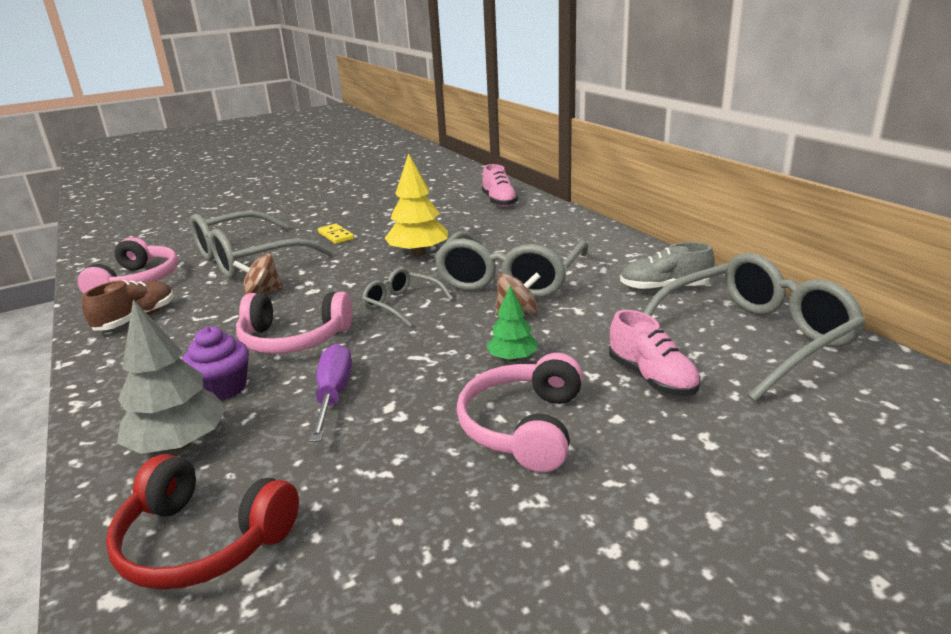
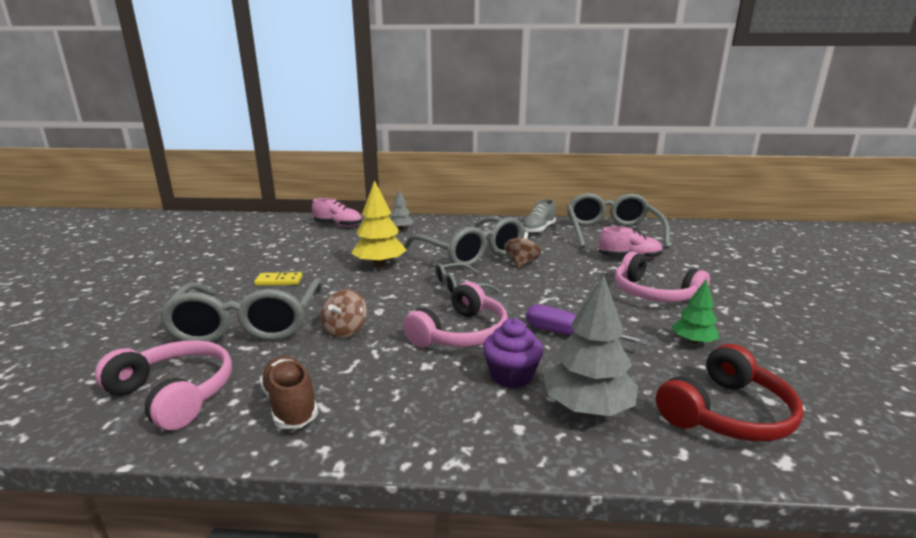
camera: 60 degrees left, 5 degrees down
(512, 358) = (576, 278): green tree -> green tree (693, 341)
(534, 226) = (401, 229): none -> grey tree

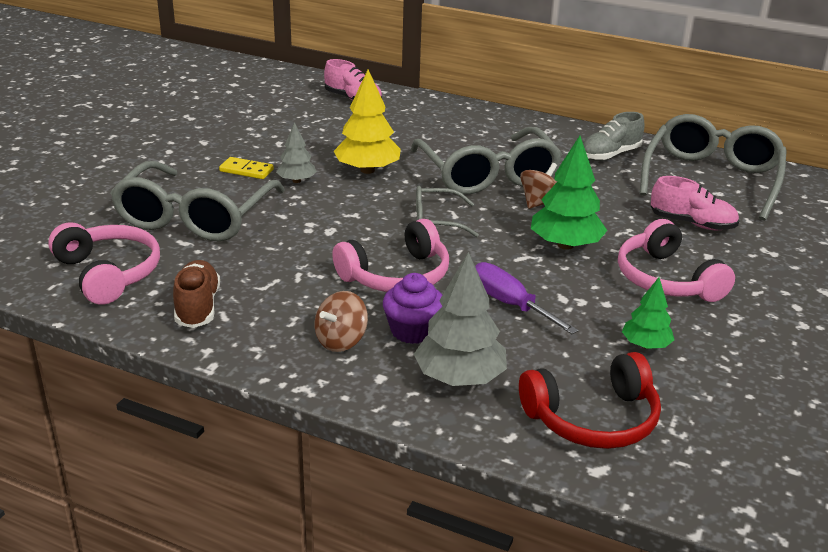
camera: 20 degrees right, 10 degrees up
(345, 330) = (283, 246): brown spinning top -> brown spinning top (341, 341)
(401, 229) = (427, 120): grey tree -> grey tree (296, 181)
(565, 286) = (565, 245): none -> green tree

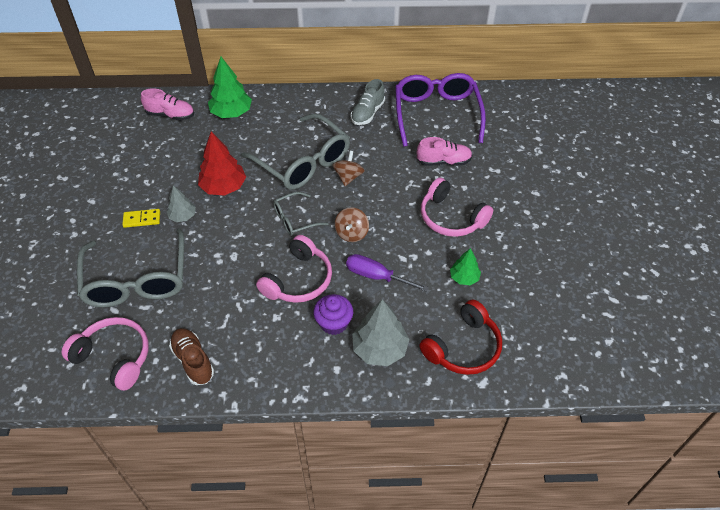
camera: 25 degrees left, 20 degrees up
(341, 341) = (297, 350): brown spinning top -> brown spinning top (352, 233)
(367, 170) = (223, 187): yellow tree -> red tree
(565, 245) = (382, 211): green tree -> green tree (231, 113)
(711, 179) = (436, 114): grey glasses -> purple glasses

